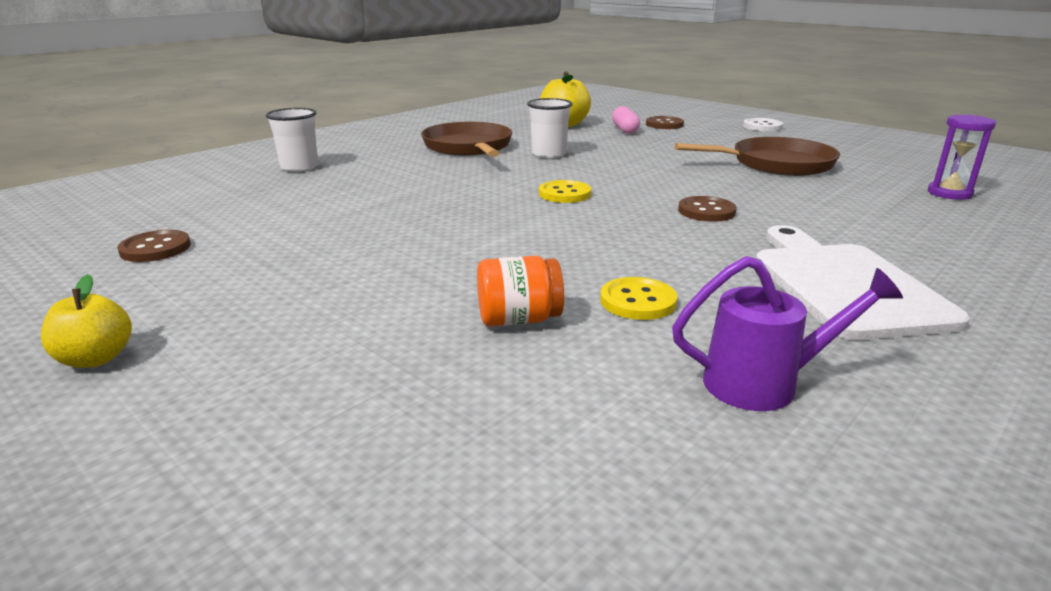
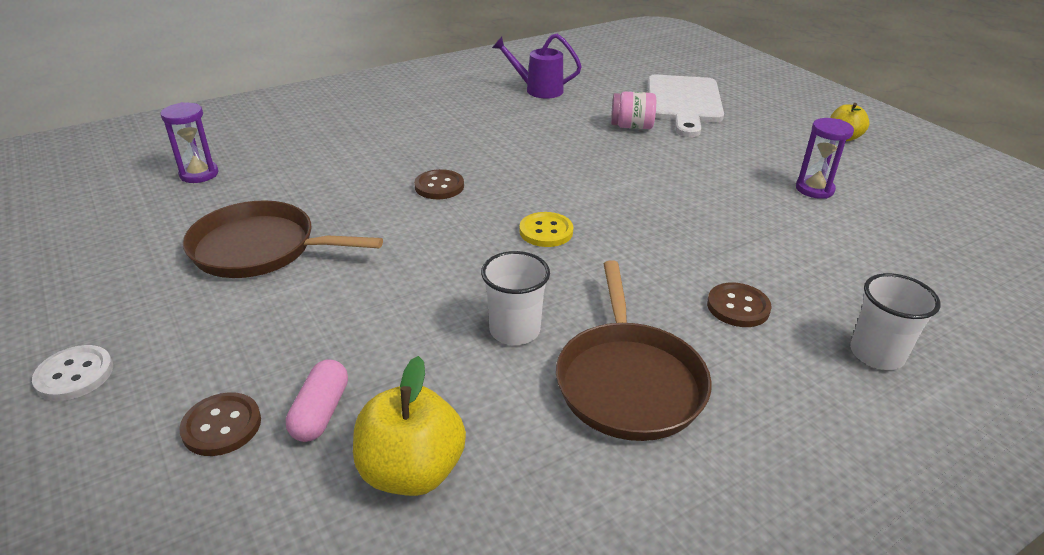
camera: 165 degrees left, 10 degrees up
(155, 248) = (902, 213): brown button -> brown button (738, 307)
(249, 261) = (814, 189): none -> purple hourglass
(519, 319) = (631, 126): orange jar -> pink jar
(638, 301) = (562, 126): yellow button -> none
(843, 285) = (437, 118): white cutting board -> white cutting board (684, 102)

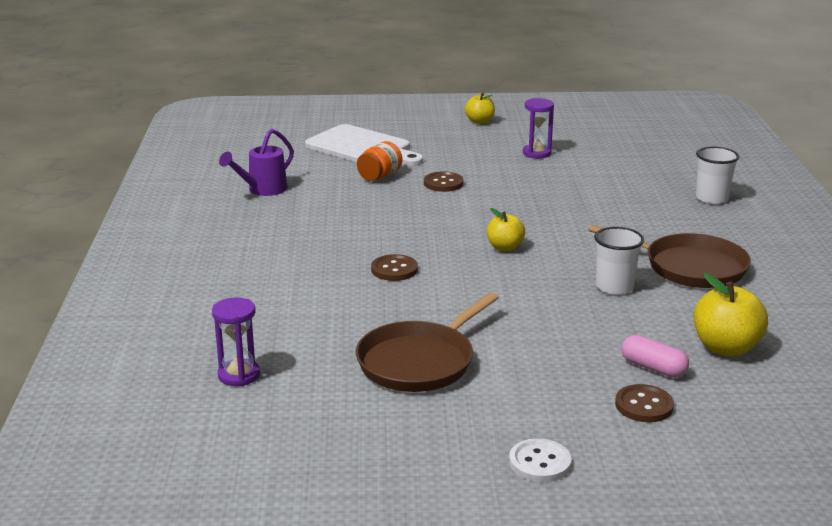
camera: 60 degrees left, 10 degrees down
(546, 231) = (505, 247): yellow button -> yellow apple
(631, 126) = (379, 176): pink jar -> orange jar
(738, 307) = (643, 217): brown button -> brown button (443, 183)

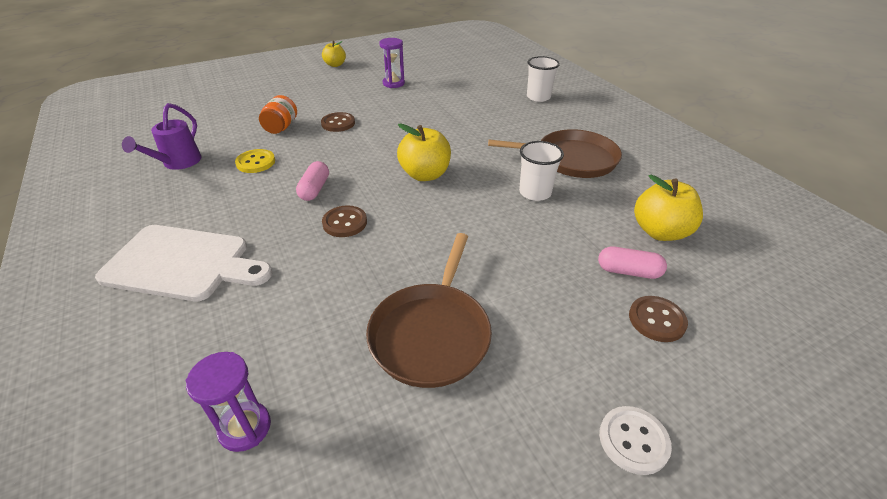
camera: 25 degrees left, 15 degrees up
(337, 203) = (256, 162): none -> yellow button
(362, 147) = (252, 103): white cutting board -> white cutting board (182, 263)
(382, 237) = (314, 189): none -> pink capsule
(505, 247) = (425, 174): yellow apple -> yellow apple, size x1.59

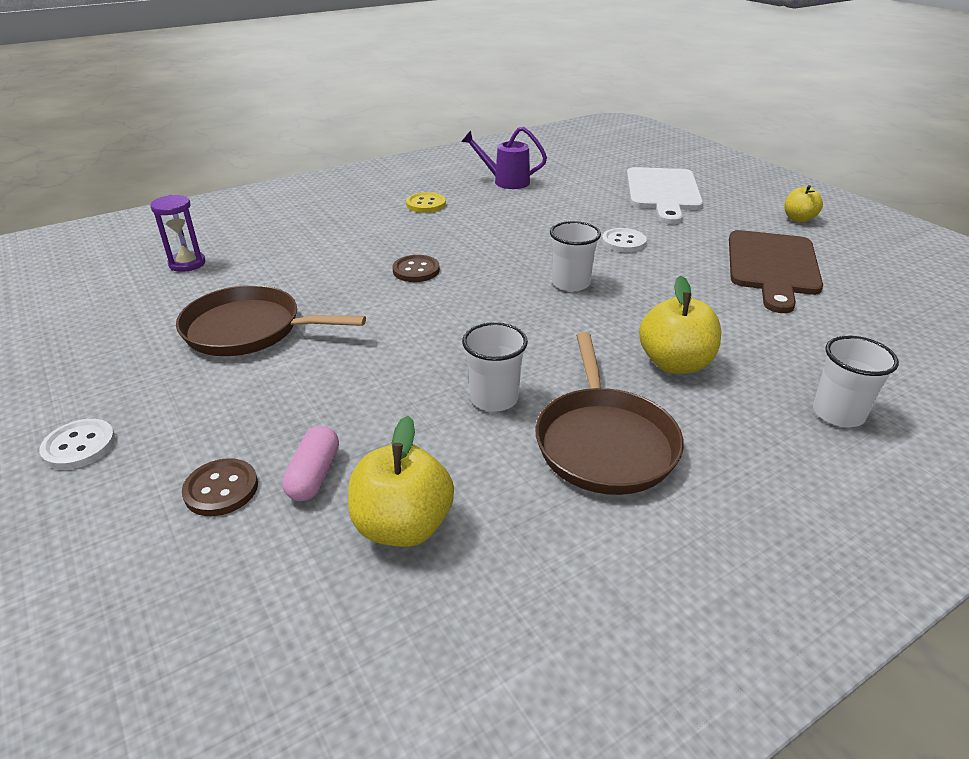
camera: 85 degrees right, 5 degrees down
(182, 263) = (359, 212): white cutting board -> white cutting board (663, 192)
(256, 162) = (517, 213): yellow button -> yellow button (426, 204)
(281, 127) = (596, 213): orange jar -> none
(314, 189) = (474, 248): pink capsule -> none
(338, 123) = (623, 242): brown button -> white button
(393, 83) = (773, 266): purple hourglass -> brown cutting board
(393, 150) = (570, 283): none -> white cup
(425, 174) = (519, 309): yellow apple -> yellow apple (675, 364)

